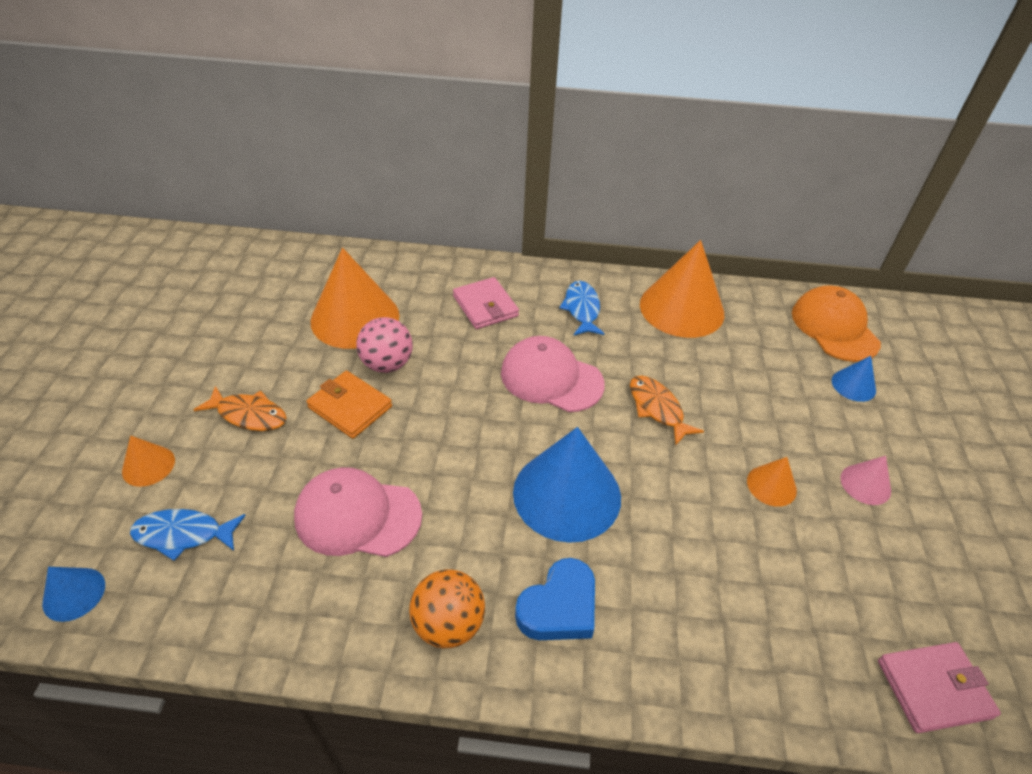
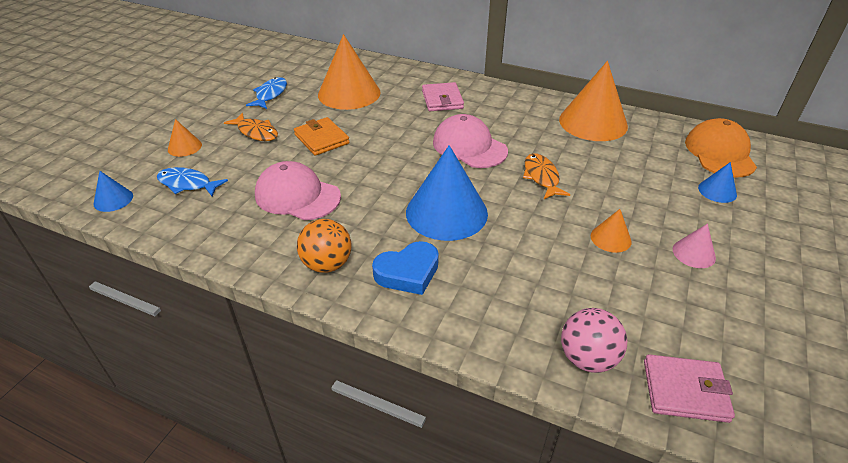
camera: 20 degrees right, 5 degrees down
(387, 364) = (358, 121): pink ball -> pink ball (587, 358)
(582, 309) = (513, 111): blue fish -> blue fish (270, 94)

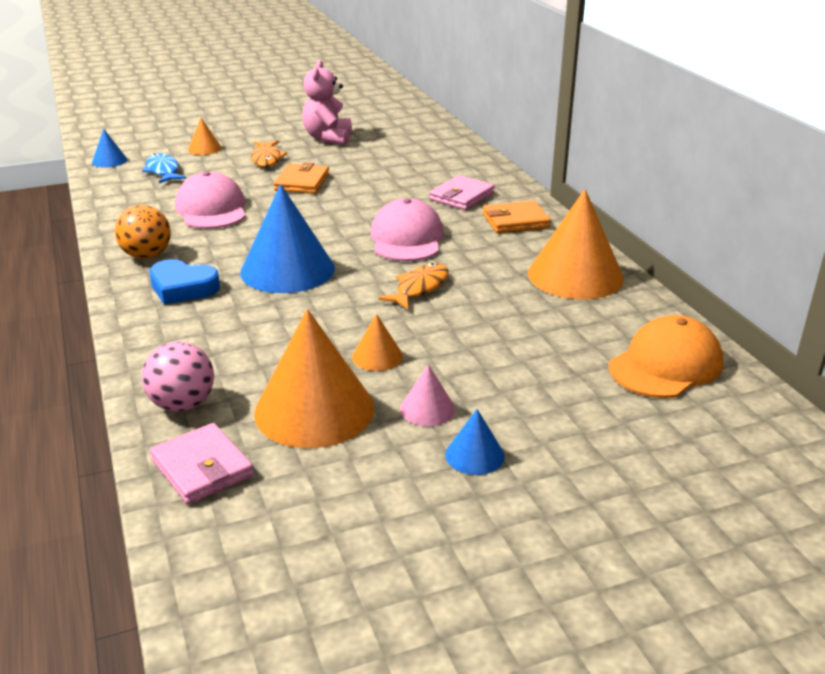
camera: 45 degrees right, 10 degrees down
(270, 94) = (328, 138): blue fish -> pink teddy bear
(349, 93) = (391, 161): orange cone -> orange cone (314, 410)
(501, 102) = (515, 221): none -> orange wallet
(717, 191) = (576, 387): blue cone -> blue cone (474, 455)

